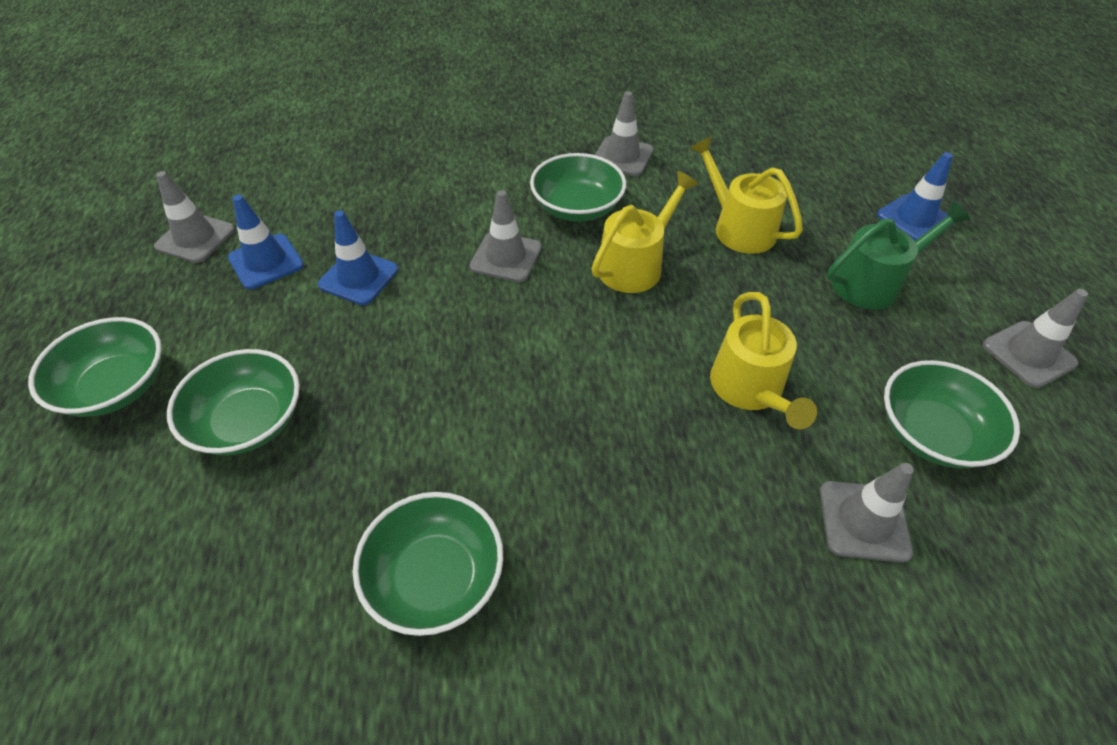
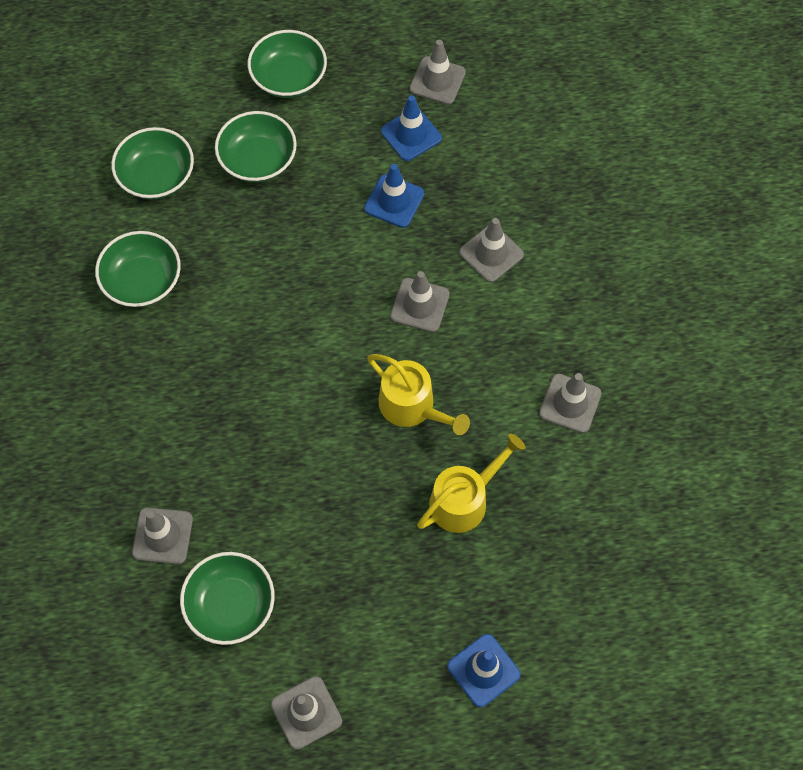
camera: 90 degrees right, 15 degrees up
(446, 202) = (491, 253): none -> grey traffic cone
(577, 207) = (488, 361): green bowl -> green bowl (157, 176)
(750, 389) = (276, 480): yellow watering can -> none
(872, 282) = (392, 604): green watering can -> none

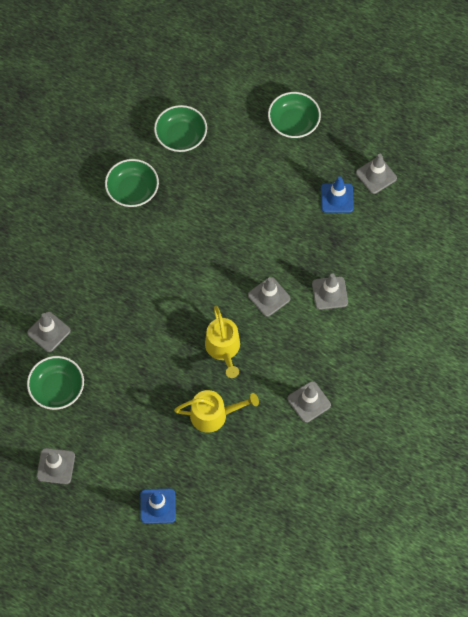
camera: 35 degrees right, 0 degrees up
(258, 160) = (242, 161): green bowl -> none
(394, 201) = (298, 230): blue traffic cone -> none

